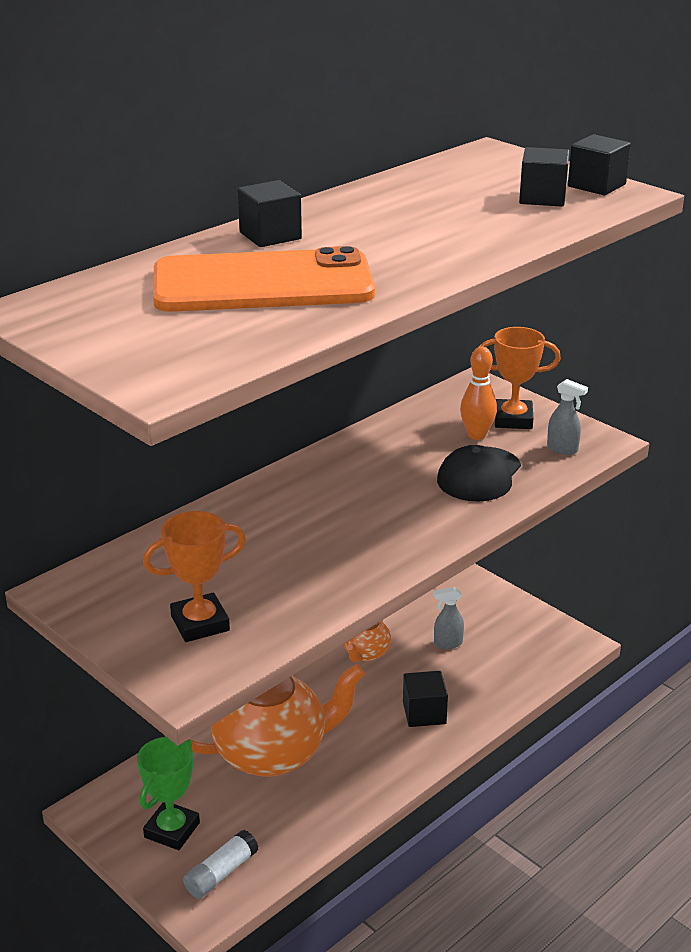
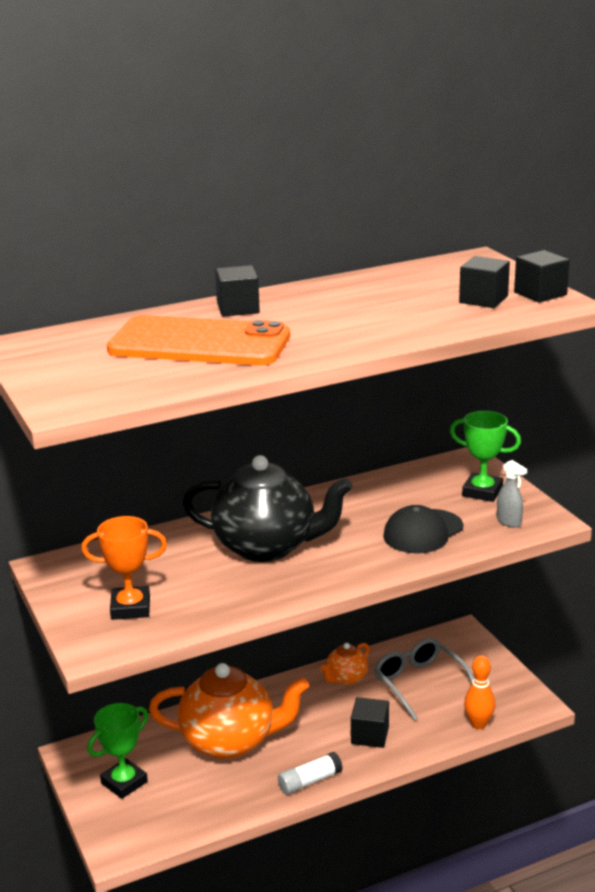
camera: 20 degrees right, 5 degrees down
(221, 873) = (144, 823): white glue stick -> white glue stick (309, 781)
(317, 520) = (267, 547): none -> black teapot
(447, 643) = (419, 683): grey spray bottle -> grey glasses
(477, 435) = (442, 500): orange bowling pin -> orange bowling pin (478, 724)
(513, 419) = (482, 492): orange trophy -> green trophy

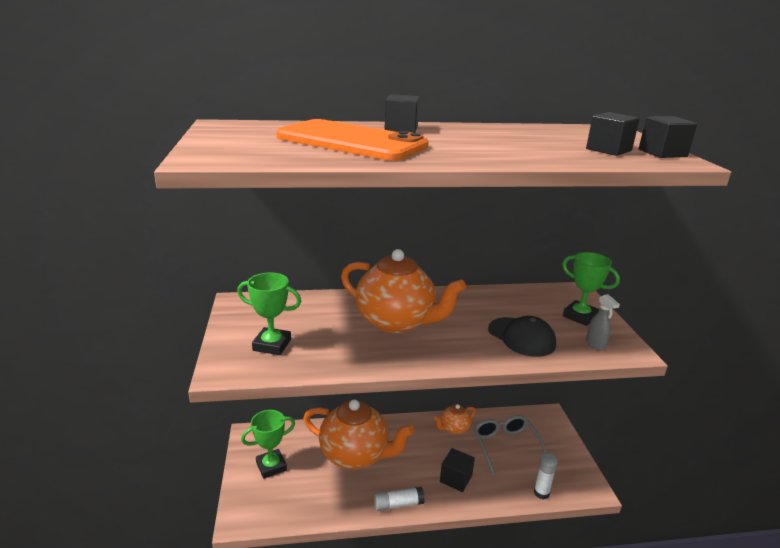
camera: 15 degrees right, 0 degrees up
(130, 608) = (272, 345): orange trophy -> green trophy
(267, 547) = (397, 322): black teapot -> orange teapot
(423, 532) = (521, 337): black cap -> black cap turned 105 degrees counterclockwise
(478, 724) = (541, 493): orange bowling pin -> white glue stick

